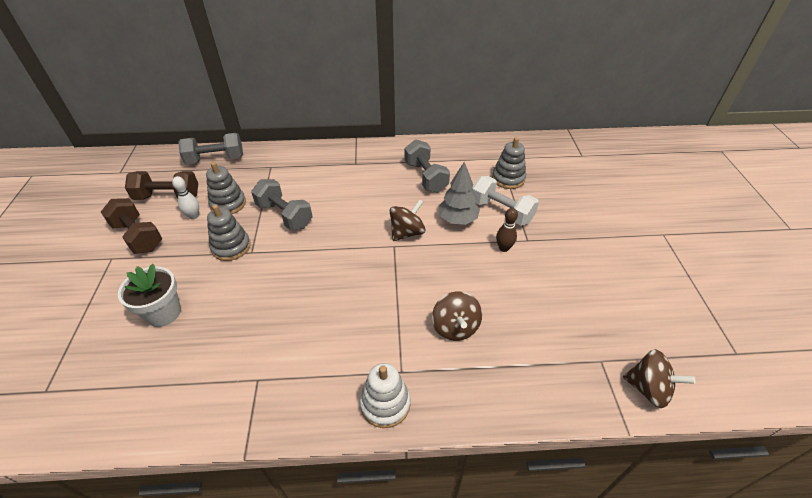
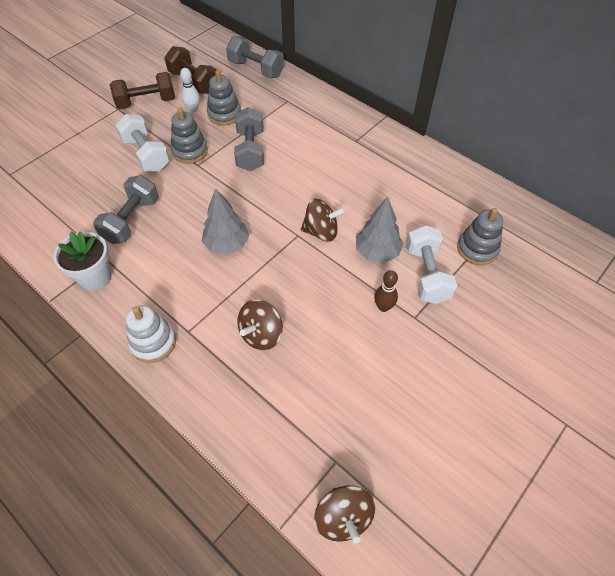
camera: 45 degrees right, 10 degrees up
(138, 236) = (147, 102): brown dumbbell -> brown dumbbell turned 75 degrees clockwise
(163, 313) = (105, 170): white flower pot -> white flower pot (95, 277)
(191, 275) = (146, 154): none -> white dumbbell
(350, 289) = (227, 244): none -> grey tree
(425, 177) = (400, 193): grey dumbbell -> grey dumbbell (131, 220)

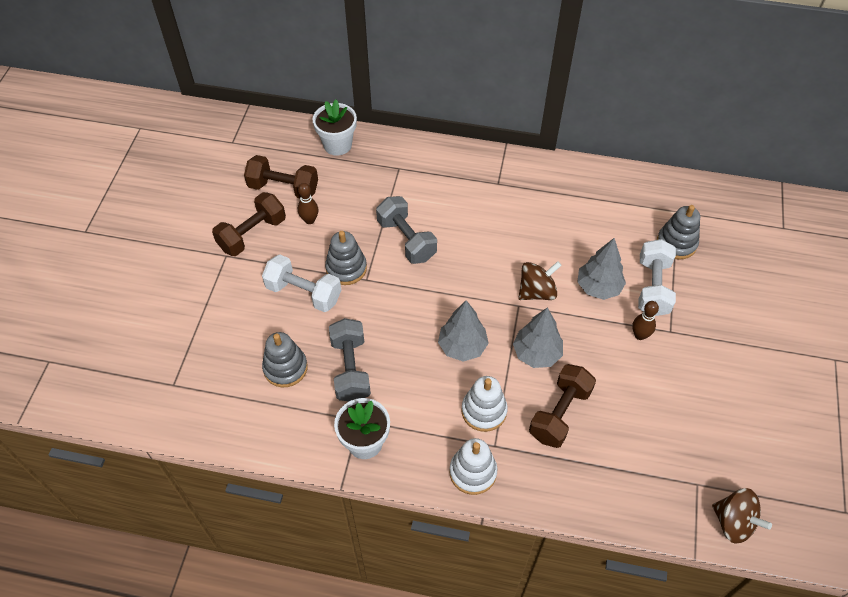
camera: 30 degrees left, 0 degrees up
(193, 109) = (309, 220): white bowling pin -> brown bowling pin
(202, 300) = (484, 411): none -> white stacking toy
(224, 114) = (347, 211): grey stacking toy -> grey stacking toy (285, 368)
(256, 69) = (337, 145): grey dumbbell -> white flower pot
(261, 334) = (559, 413): brown spinning top -> brown dumbbell
(281, 278) = (536, 354): none -> grey tree
(427, 274) = (653, 287): white dumbbell -> white dumbbell turned 45 degrees clockwise

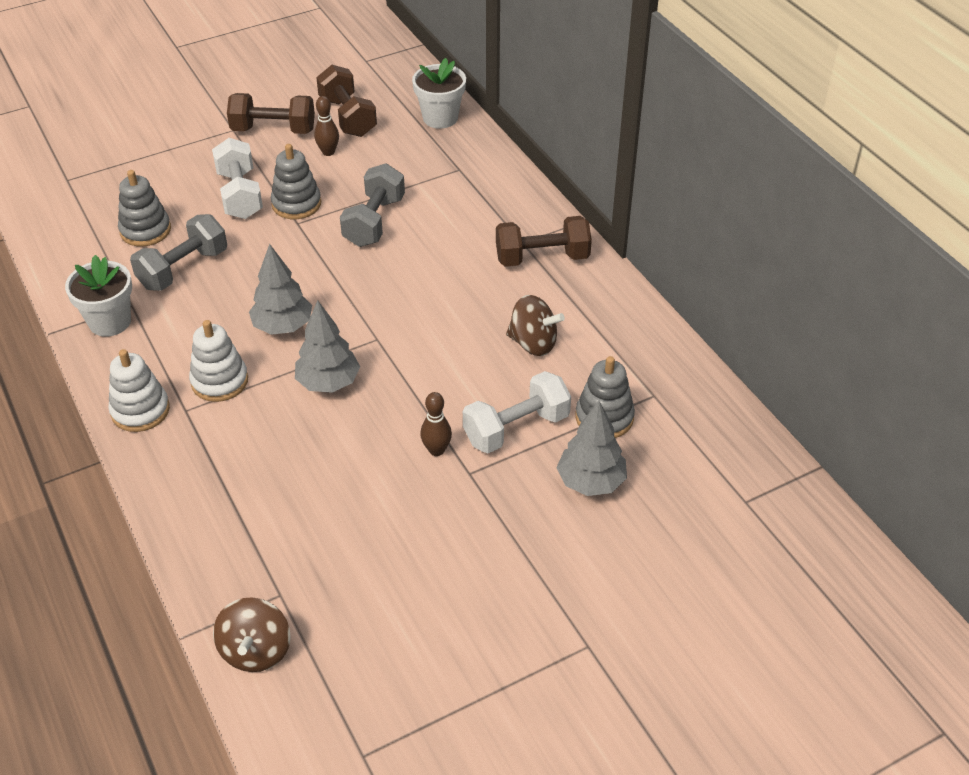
camera: 50 degrees right, 10 degrees down
(537, 292) = (409, 342): brown spinning top -> brown spinning top (533, 343)
(559, 413) = (269, 438): brown dumbbell -> brown dumbbell (542, 258)
(598, 287) = (467, 385): grey tree -> grey tree (591, 482)

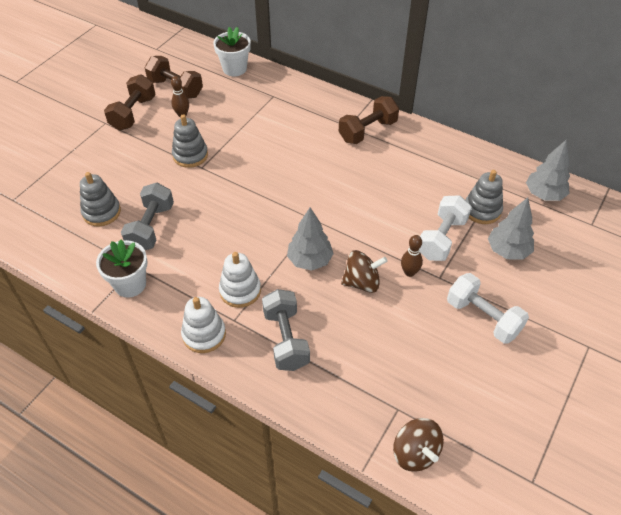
camera: 30 degrees left, 5 degrees up
(240, 195) = (147, 164): white dumbbell -> white dumbbell (483, 318)
(273, 130) = (133, 113): brown dumbbell -> brown dumbbell turned 45 degrees counterclockwise
(283, 326) = (250, 237): grey tree -> grey tree (544, 194)
(374, 222) = (250, 147): grey dumbbell -> grey dumbbell (286, 339)
(533, 343) = (407, 184): brown spinning top -> brown spinning top (362, 282)

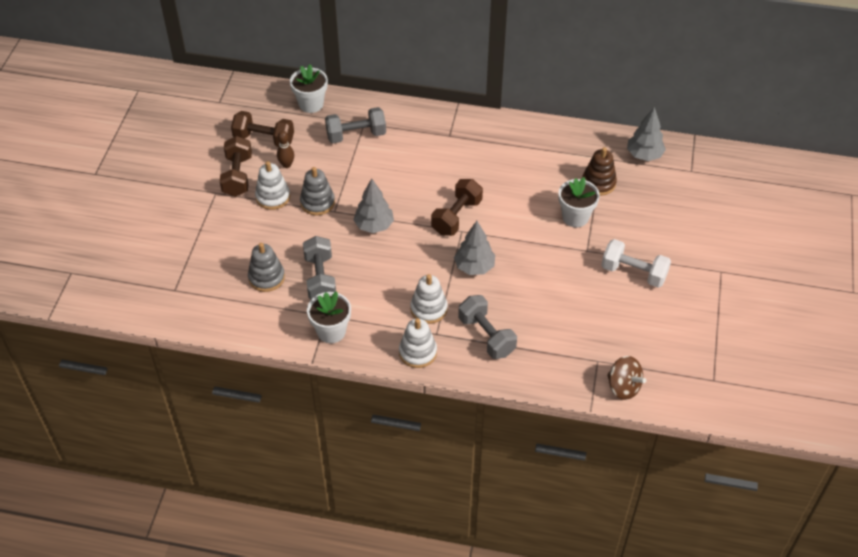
camera: 20 degrees left, 0 degrees up
(153, 140) = (273, 197): none -> white stacking toy
(260, 105) = (356, 135): none -> grey dumbbell
(362, 282) = (526, 273): brown spinning top -> none
(367, 131) = (469, 136): brown dumbbell -> brown dumbbell (456, 217)
(409, 272) = (561, 253): brown bowling pin -> none
(442, 238) = (575, 217): white dumbbell -> white flower pot
(482, 210) = (598, 183): grey stacking toy -> brown stacking toy
(508, 251) = (632, 212): grey tree -> grey tree (374, 225)

